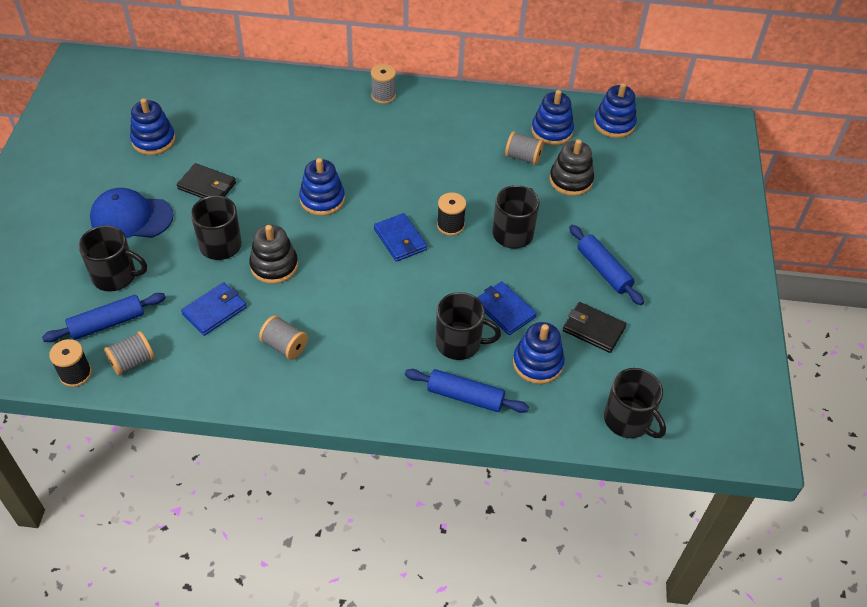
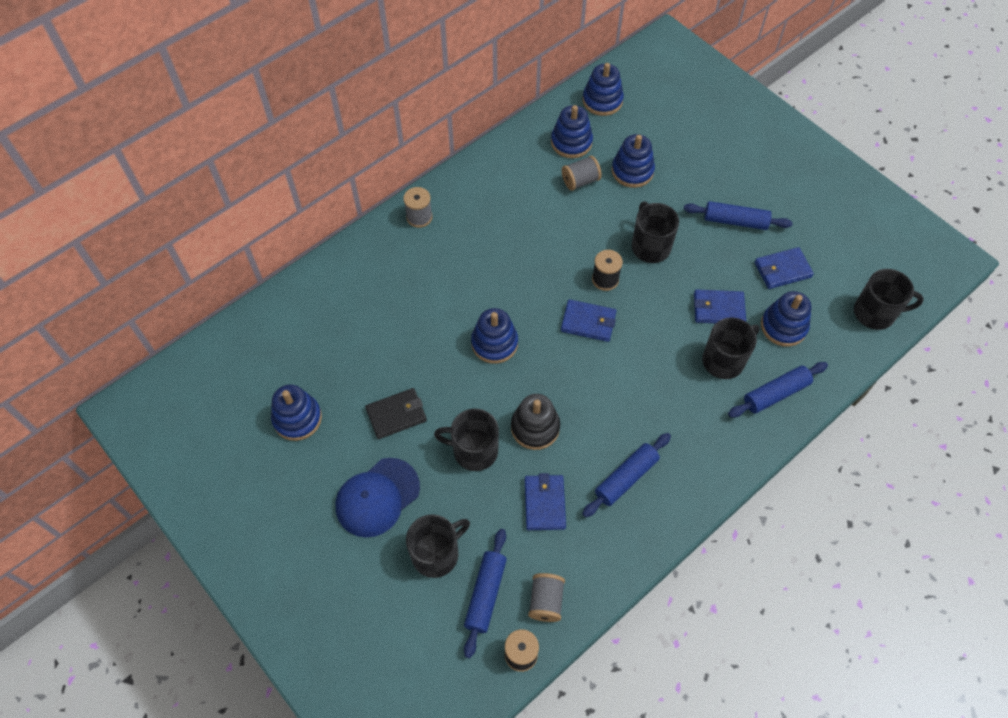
camera: 45 degrees left, 10 degrees up
(284, 346) = (626, 478): grey spool -> blue rolling pin
(571, 180) = (632, 171): black stacking toy -> blue stacking toy
(593, 329) = (782, 270): black wallet -> blue wallet

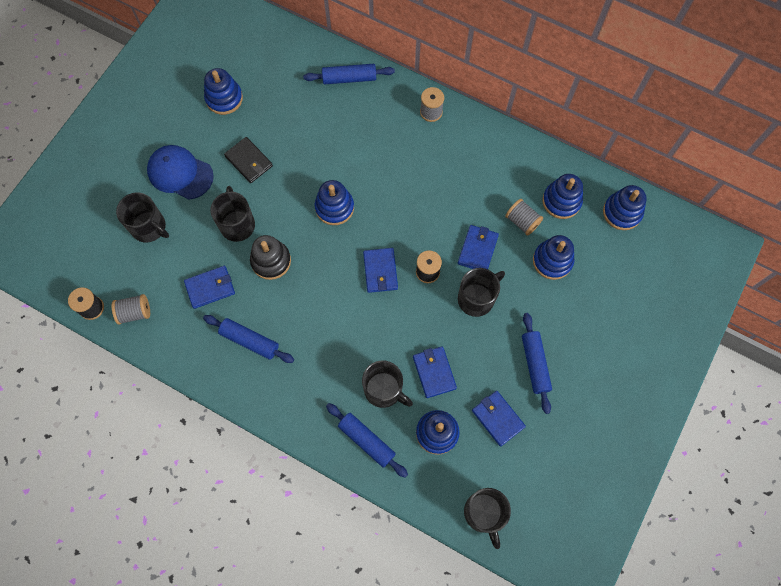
camera: 70 degrees right, 10 degrees up
(485, 594) = (129, 270): blue rolling pin -> blue rolling pin (349, 78)
(596, 228) = (477, 249): none -> blue wallet

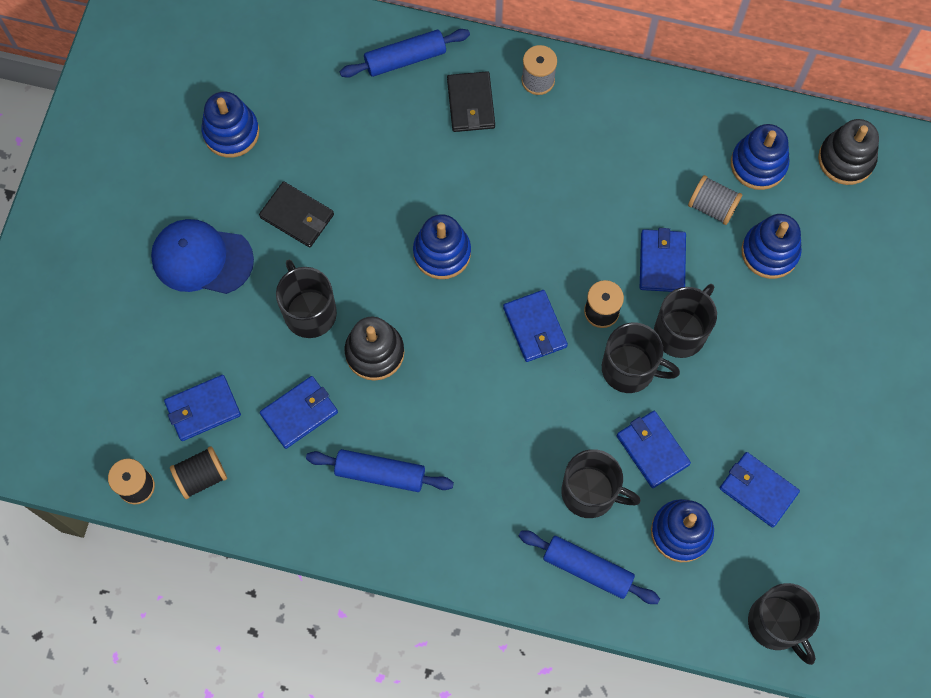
camera: 15 degrees left, 0 degrees up
(135, 312) = (201, 476): grey spool -> black spool
(149, 227) = (182, 348): black mug -> black mug (629, 369)
(150, 269) = (203, 409): none -> blue wallet
(382, 117) = (471, 104): none -> black wallet
(535, 364) = (787, 402): blue rolling pin -> none
(622, 212) = (846, 159): blue stacking toy -> black stacking toy

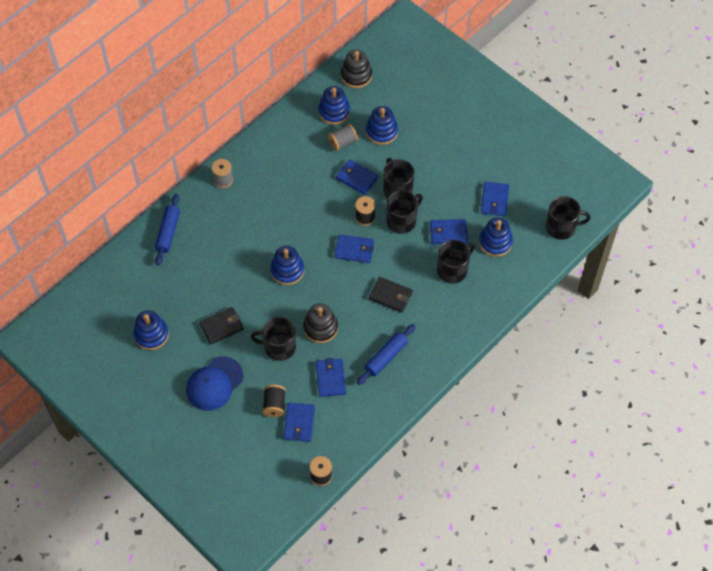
camera: 60 degrees left, 10 degrees down
(201, 476) = (335, 441): black spool -> black spool (274, 405)
(471, 104) = (215, 216): black wallet -> black wallet (390, 296)
(587, 569) = (489, 291): blue rolling pin -> none
(758, 490) = (494, 200): blue wallet -> blue wallet turned 60 degrees counterclockwise

